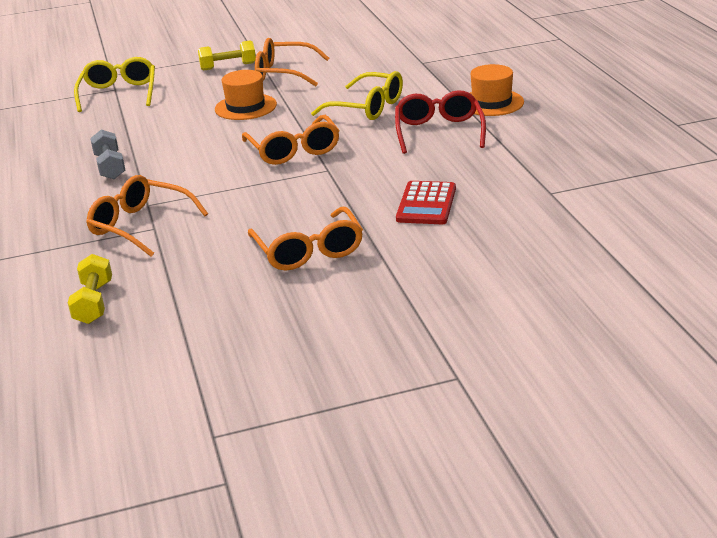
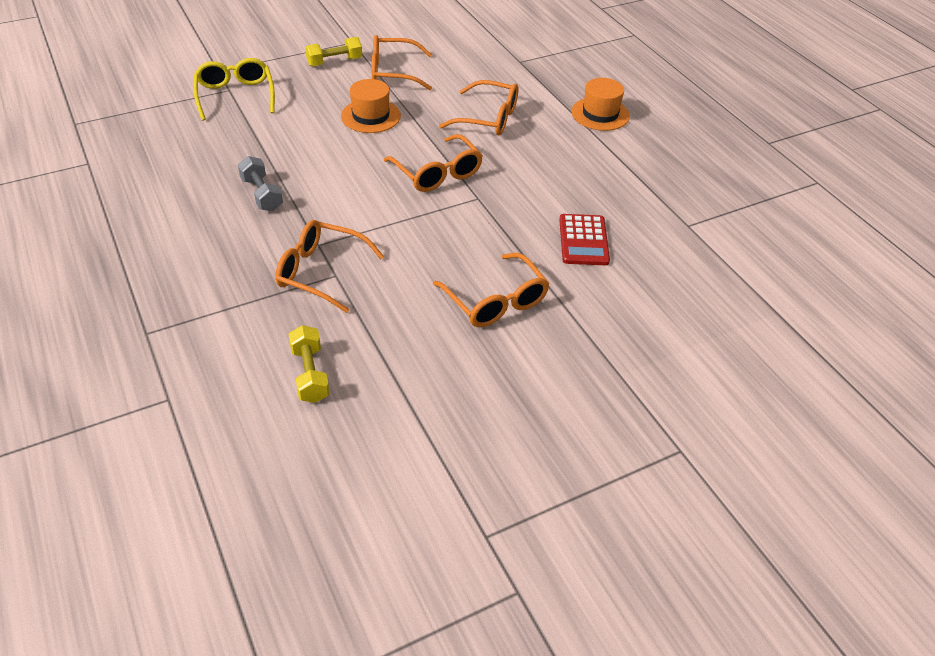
camera: 15 degrees left, 15 degrees up
(367, 107) = (488, 118): yellow glasses -> orange glasses
(439, 131) = (564, 150): red glasses -> none

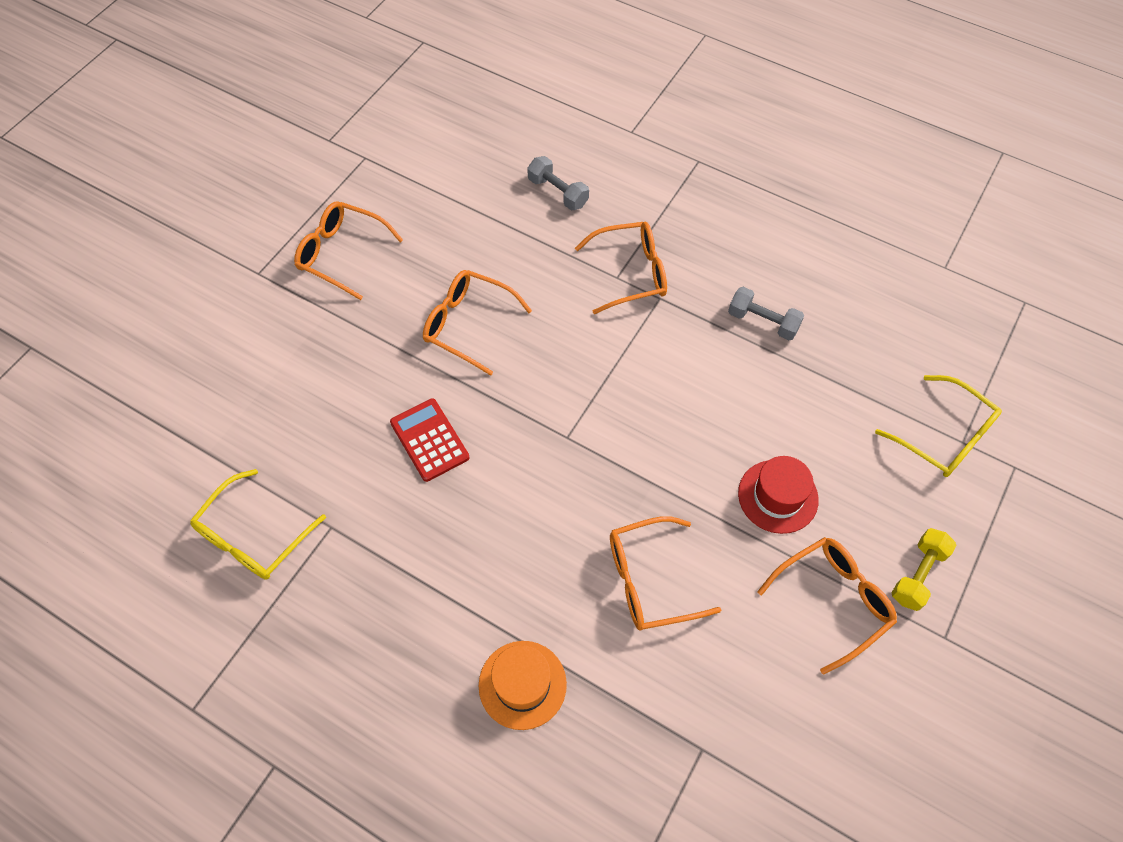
camera: 150 degrees right, 15 degrees up
(310, 374) = (558, 192): yellow dumbbell -> grey dumbbell
(370, 116) = (778, 496): orange hat -> red hat
(437, 173) = (632, 448): orange glasses -> orange glasses (341, 254)
(751, 244) = (253, 537): none -> yellow glasses

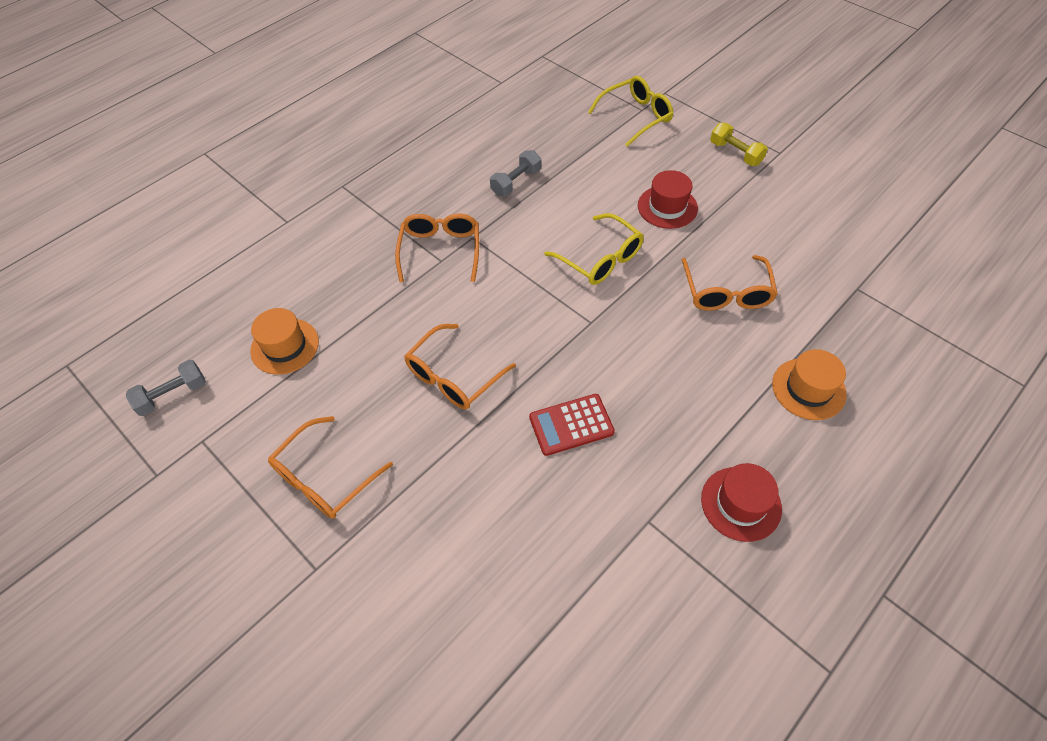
camera: 75 degrees left, 5 degrees down
(253, 537) = (649, 597): yellow glasses -> yellow glasses (600, 259)
(361, 615) = (741, 503): none -> red hat
(475, 181) = (285, 346): none -> orange hat
(558, 192) = (330, 284): grey dumbbell -> grey dumbbell (173, 395)
(833, 601) = (751, 197): orange glasses -> none

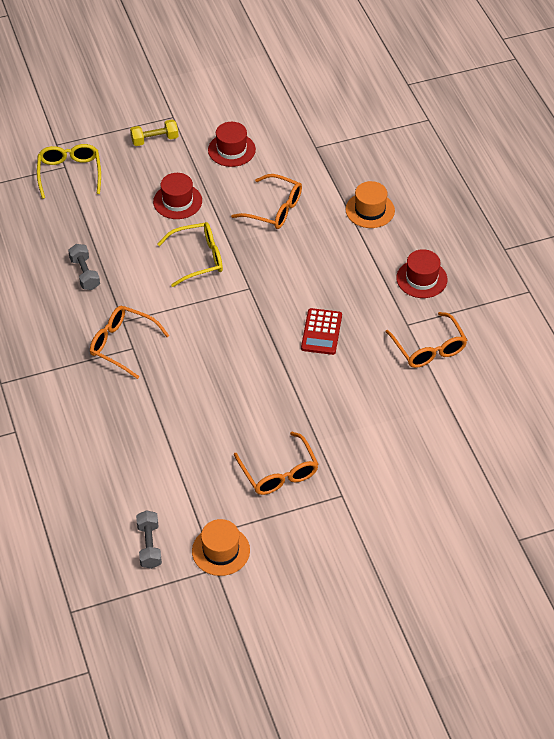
camera: 65 degrees left, 5 degrees down
(285, 346) = (150, 466): orange hat -> orange hat (221, 551)
(453, 376) = (244, 378): orange glasses -> orange glasses (429, 348)
(780, 217) = (231, 150): none -> red hat

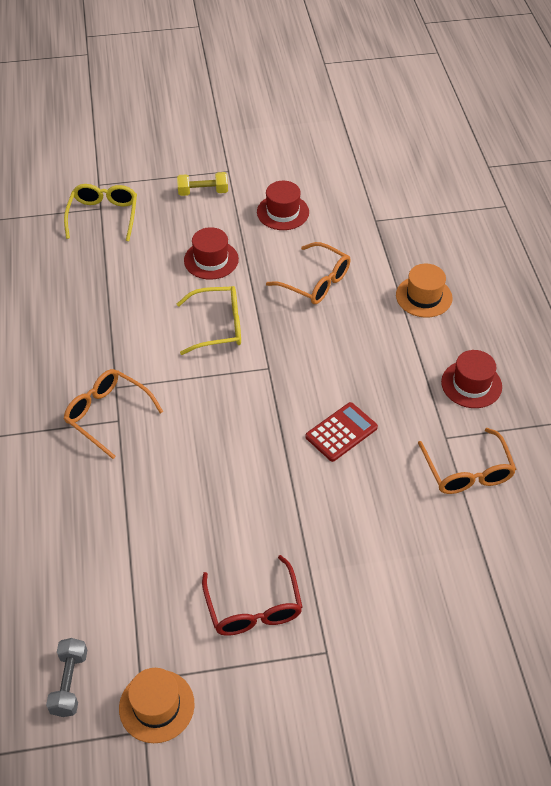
camera: 10 degrees right, 0 degrees up
(85, 273) = (88, 326): grey dumbbell -> none
(279, 473) = (253, 608): orange glasses -> red glasses
(321, 332) = (341, 432): red calculator -> red calculator turned 150 degrees counterclockwise

